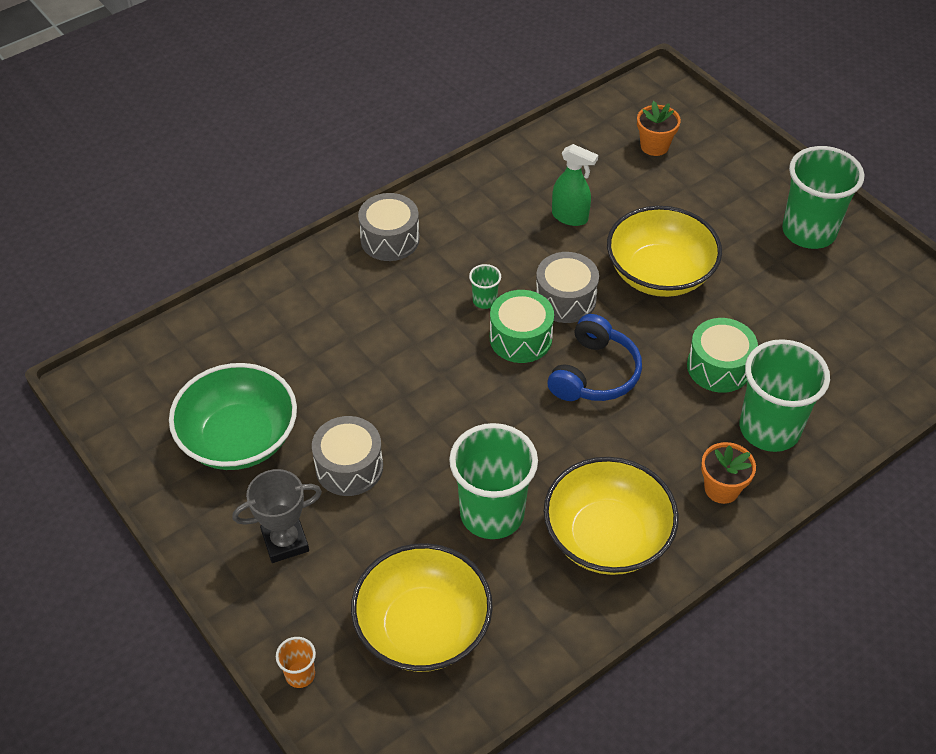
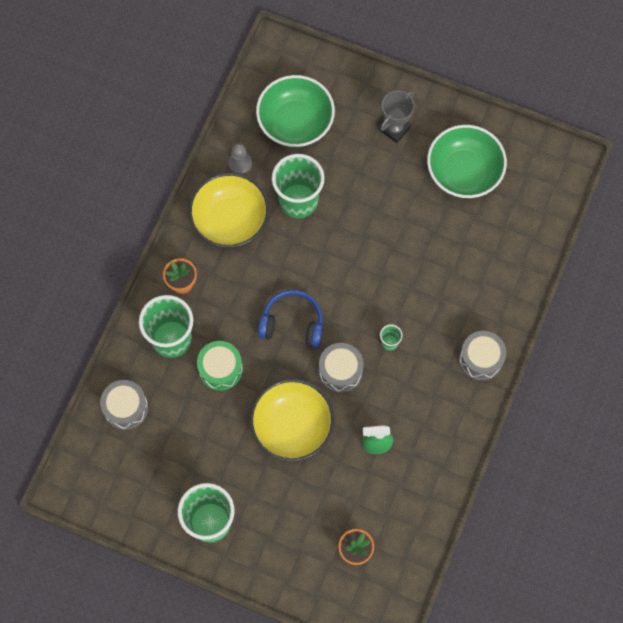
camera: 150 degrees right, 20 degrees up
(300, 674) = (339, 70): orange cup -> none
(349, 467) = (392, 187): grey drum -> grey drum (126, 408)
(423, 627) = (295, 122): yellow bowl -> green bowl
(520, 338) = (350, 325): green drum -> none
(546, 609) = (240, 163): none -> grey pawn
(594, 373) = (292, 323): blue headphones -> blue headphones turned 105 degrees clockwise

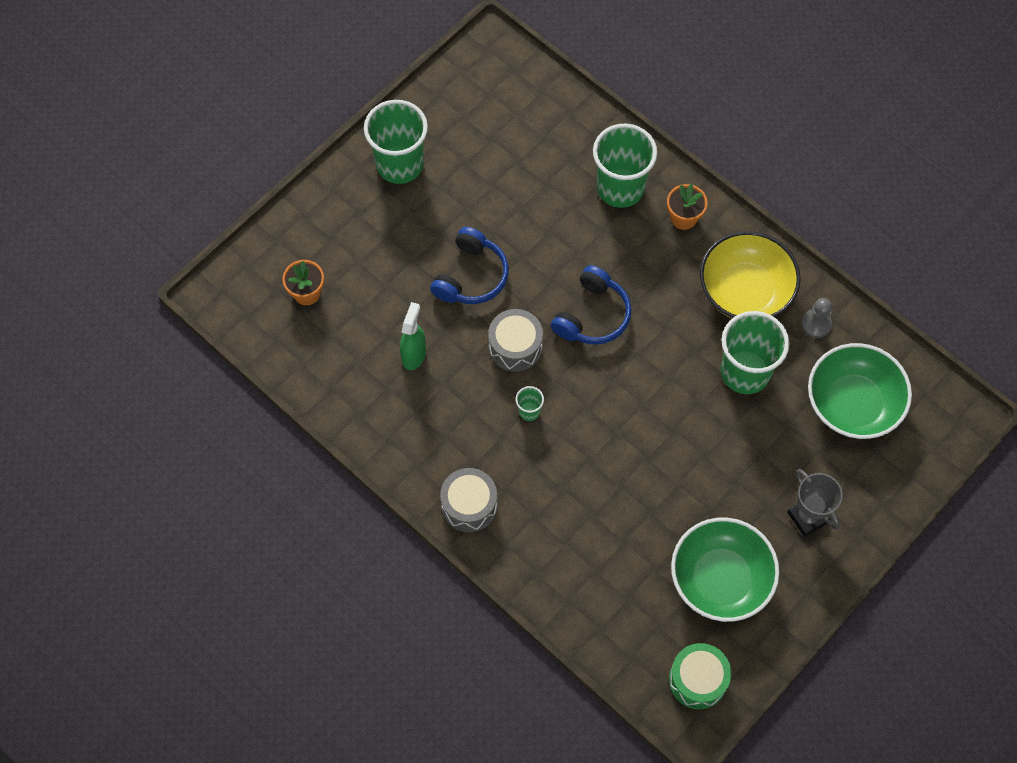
camera: 110 degrees right, 5 degrees down
(126, 408) = (558, 122): grey drum -> none
(220, 369) = (566, 225): green drum -> green drum (698, 680)
(292, 426) = (471, 276): yellow bowl -> blue headphones

